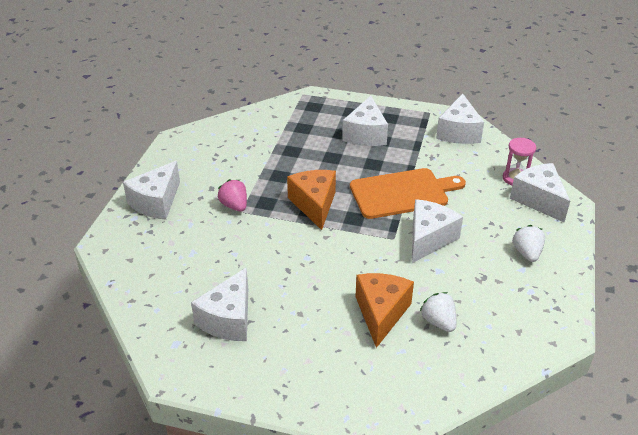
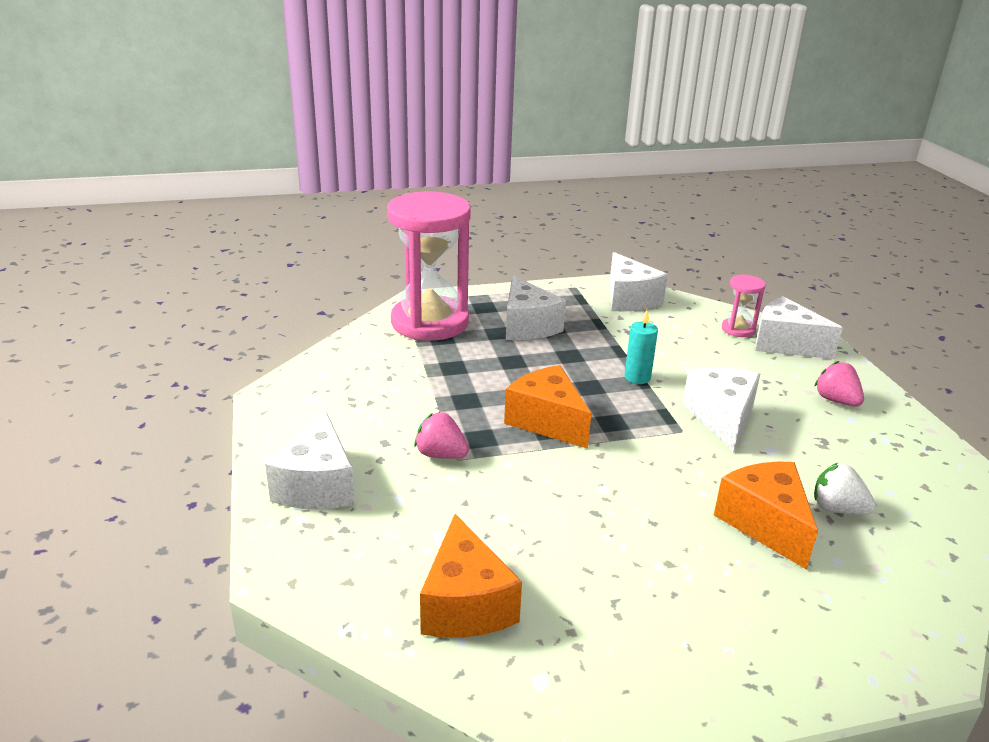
camera: 30 degrees left, 10 degrees down
(174, 292) = (465, 604): none -> orange cheese
(228, 319) = (583, 610): white cheese -> none
(305, 114) = (430, 322): none -> pink hourglass
(402, 193) = (637, 377): orange cutting board -> turquoise candle
(527, 253) = (836, 400): white strawberry -> pink strawberry

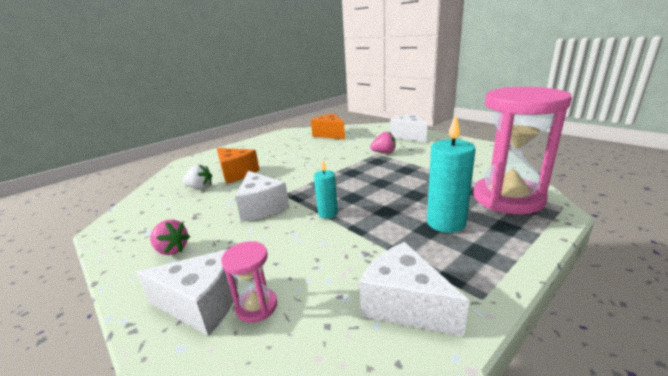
camera: 155 degrees right, 5 degrees down
(527, 326) = (446, 223): white cheese -> turquoise candle
(547, 421) = (356, 175): orange cheese -> none

